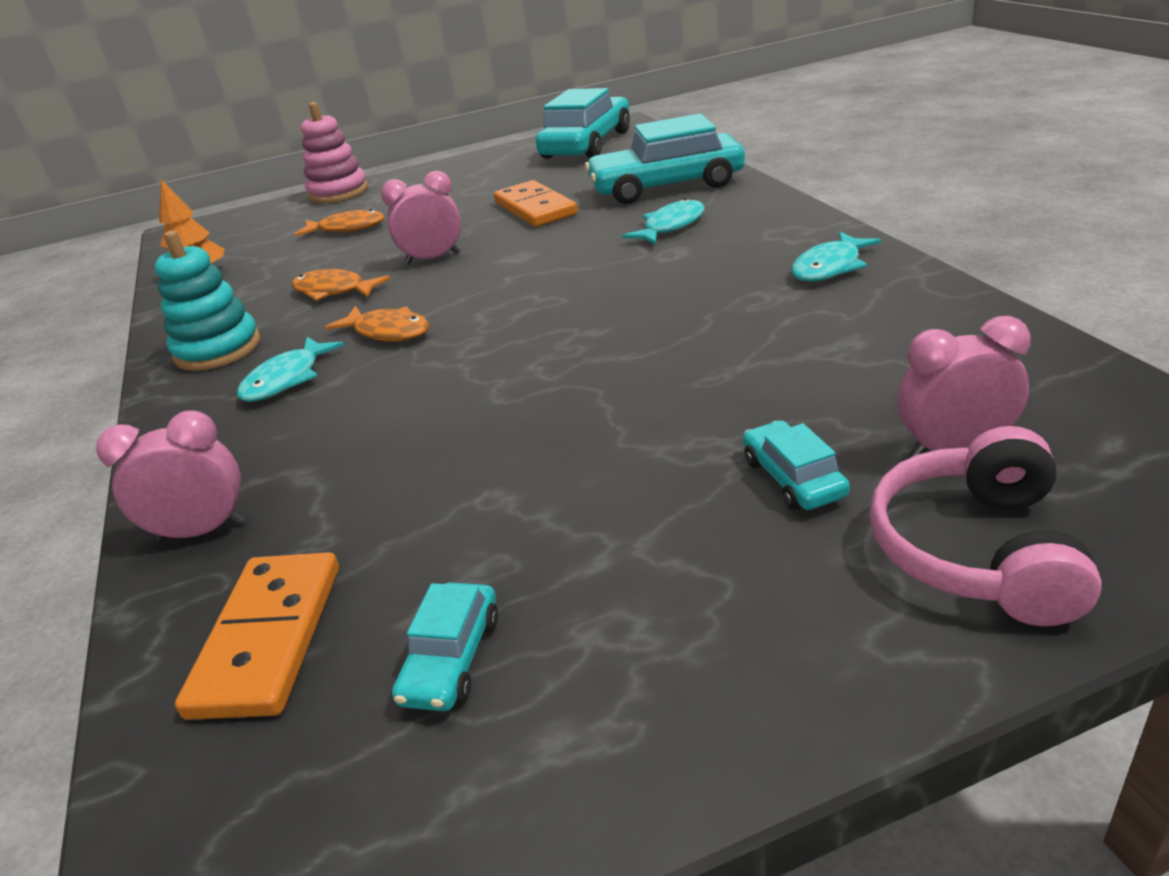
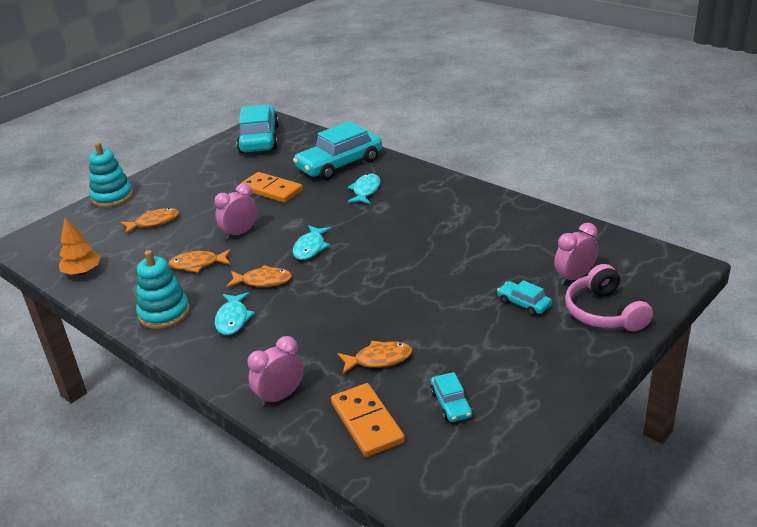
camera: 30 degrees left, 0 degrees up
(338, 192) = (112, 197): pink stacking toy -> turquoise stacking toy
(417, 513) = (379, 359): none -> orange fish
(830, 267) = (467, 202): turquoise fish -> turquoise fish (310, 248)

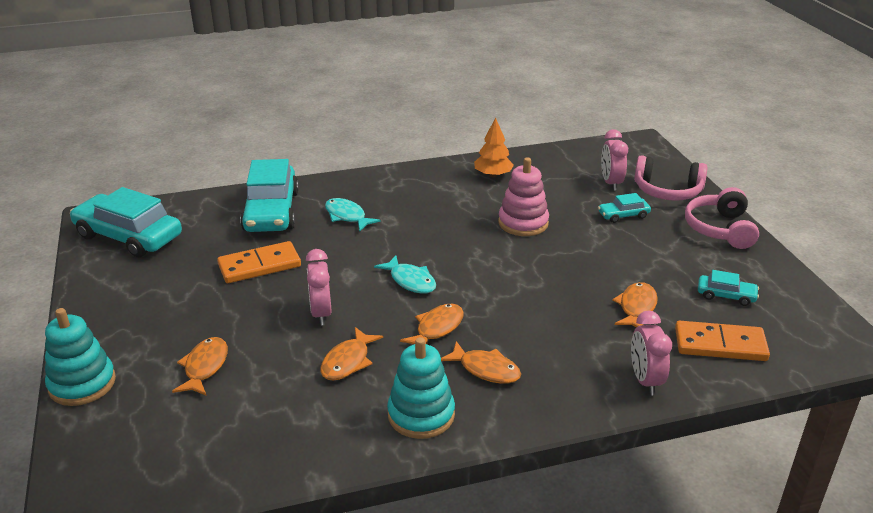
camera: 60 degrees left, 0 degrees up
(82, 272) = (244, 460): orange tree -> orange tree (493, 175)
(233, 319) = (485, 369): turquoise fish -> orange fish
(446, 261) = (523, 223): none -> pink stacking toy
(570, 366) = (720, 229): none -> pink headphones

